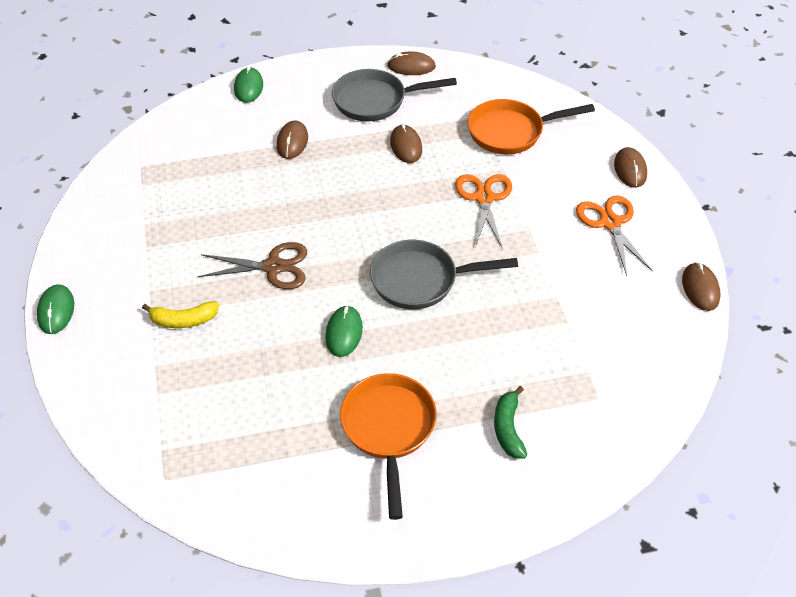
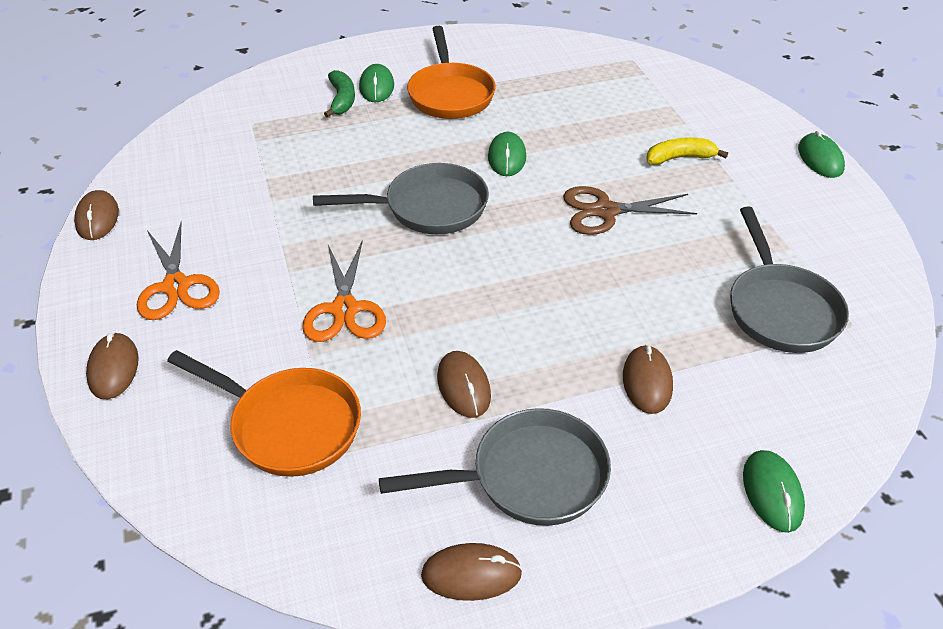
camera: 175 degrees right, 5 degrees down
(182, 180) = (780, 309): none -> grey pan
(470, 449) = (377, 86): none -> green mouse
(511, 132) = (288, 425): orange pan -> orange pan turned 45 degrees clockwise

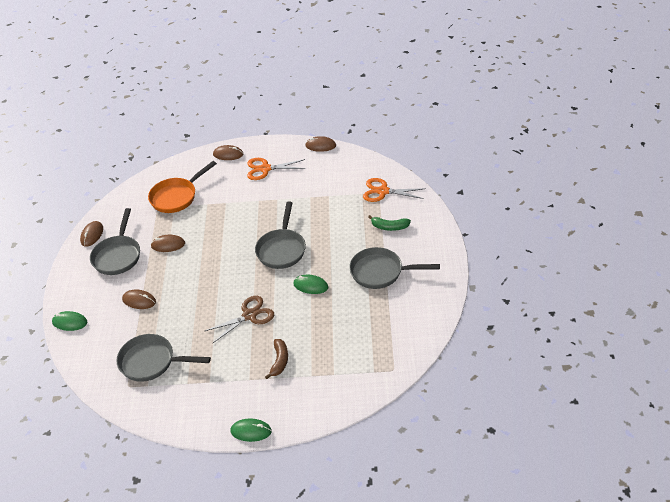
camera: 110 degrees right, 0 degrees up
(344, 309) = (227, 215): orange scissors -> orange scissors (383, 191)
(377, 86) = (399, 242): green mouse -> none
(450, 94) = (380, 272): orange pan -> grey pan
(605, 211) = (249, 315): brown scissors -> brown scissors turned 45 degrees clockwise
(680, 158) = (279, 361): yellow banana -> brown banana

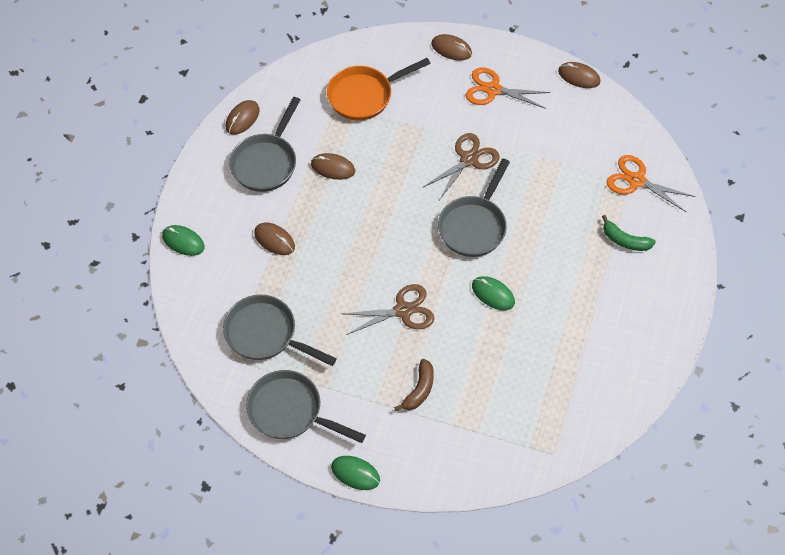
camera: 15 degrees right, 15 degrees up
(263, 212) = (468, 159): none -> brown scissors
(380, 272) = (589, 306): grey pan -> grey pan (290, 411)

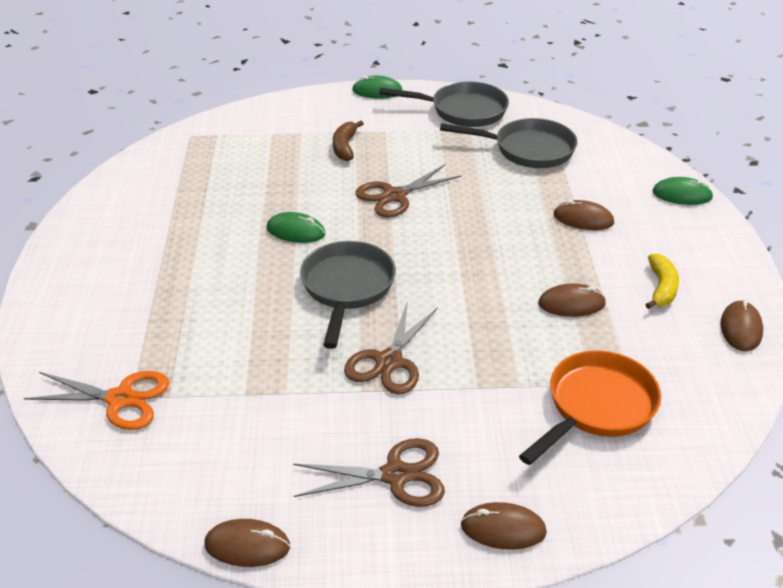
camera: 160 degrees right, 20 degrees down
(266, 162) = (661, 288): grey pan -> yellow banana
(493, 90) = (395, 475): orange scissors -> brown scissors
(625, 240) = (132, 321): green banana -> none

